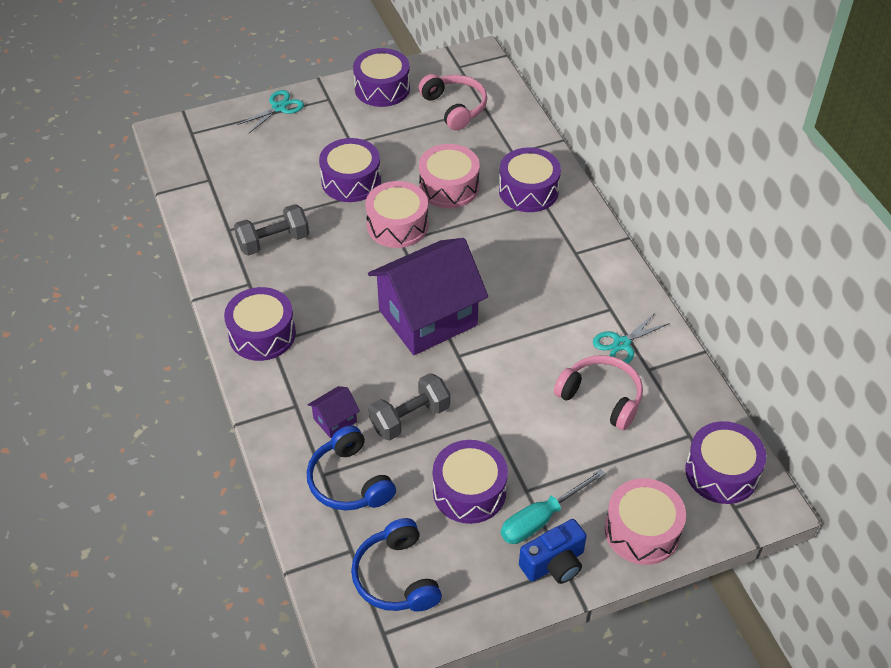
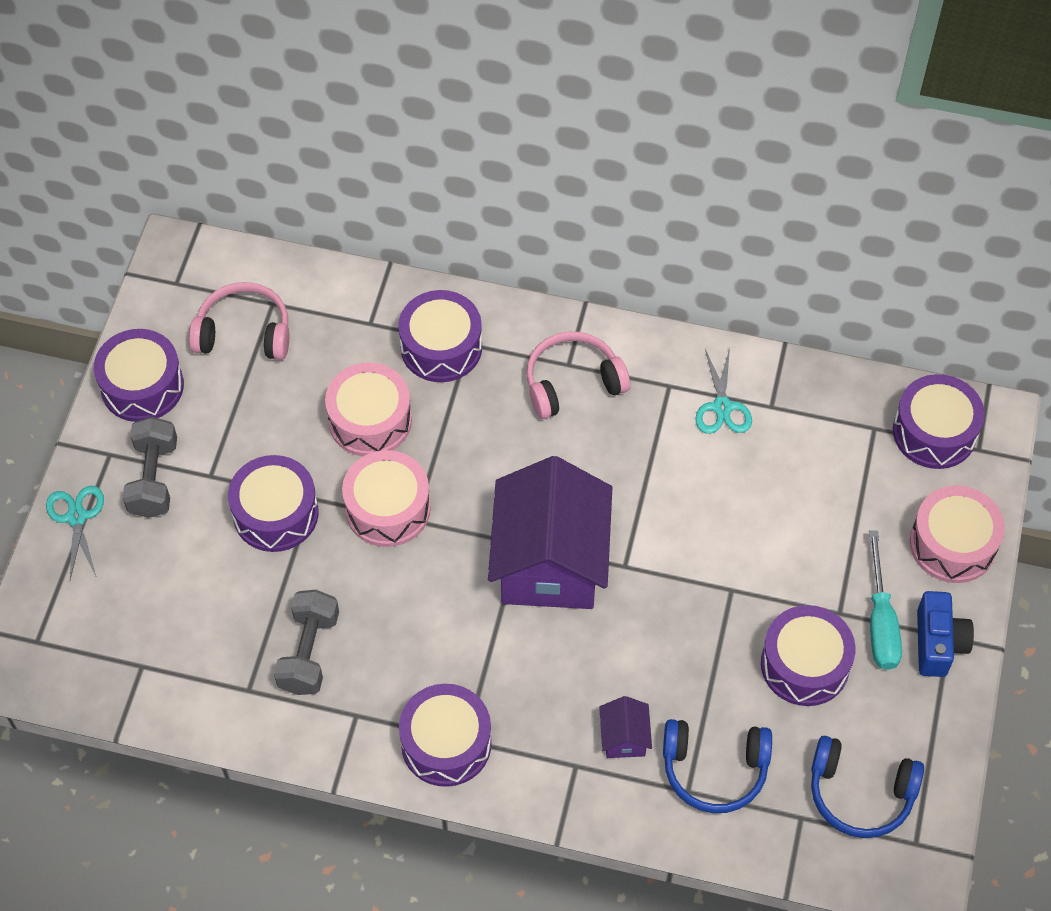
camera: 55 degrees left, 10 degrees up
(410, 418) = (674, 663): grey dumbbell -> grey dumbbell (154, 478)
(601, 397) = (775, 471): pink headphones -> pink headphones (572, 382)

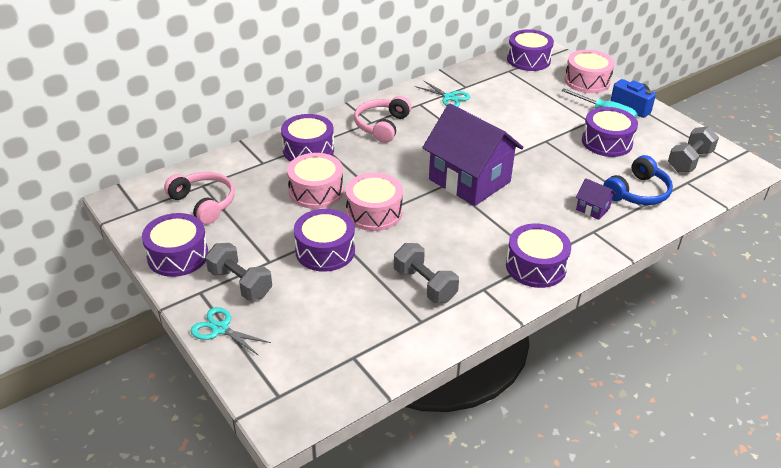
camera: 50 degrees left, 20 degrees down
(244, 332) = (204, 203): pink headphones -> pink headphones turned 90 degrees clockwise
(860, 794) = (689, 161): blue headphones -> grey dumbbell

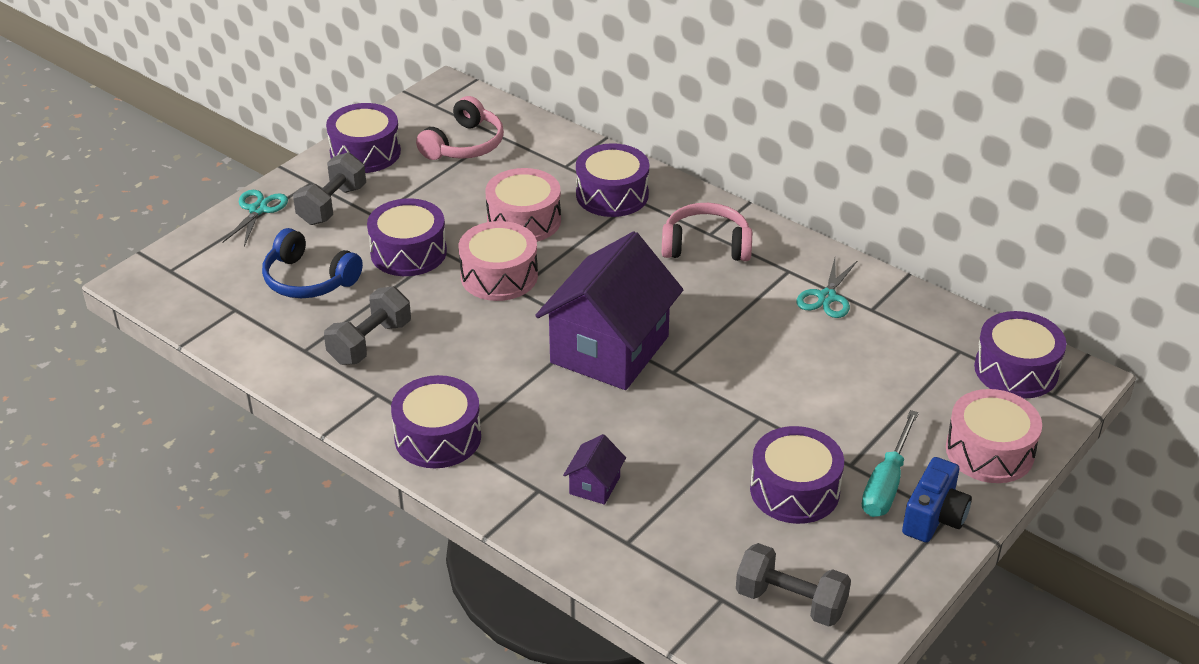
camera: 75 degrees right, 0 degrees up
(637, 192) = (662, 536): blue headphones -> blue headphones (308, 279)

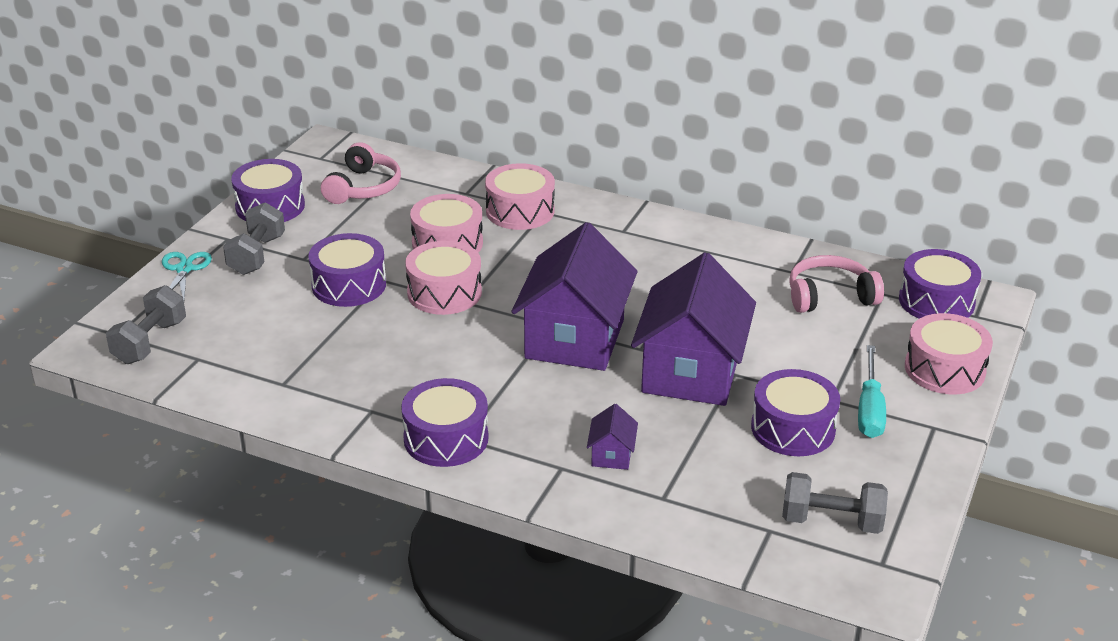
camera: 15 degrees left, 5 degrees down
(308, 279) = (261, 322): blue headphones -> none
(370, 342) = (345, 367): grey dumbbell -> grey dumbbell (150, 342)
(612, 195) = (520, 211): purple drum -> pink drum
(706, 245) = (624, 241): pink headphones -> pink headphones (830, 296)
(714, 407) = (691, 372): none -> purple house
(827, 297) = (749, 267): turquoise scissors -> none
(934, 517) = (922, 430): blue camera -> none

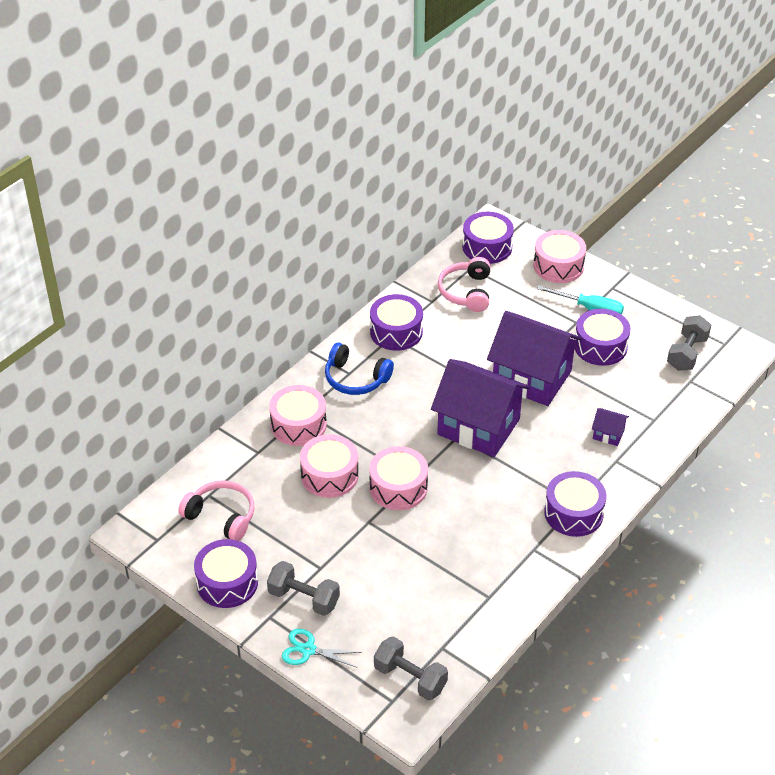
camera: 75 degrees left, 10 degrees up
(349, 285) = (369, 543): purple drum -> purple drum (396, 332)
(616, 237) = (355, 378): none -> blue headphones

